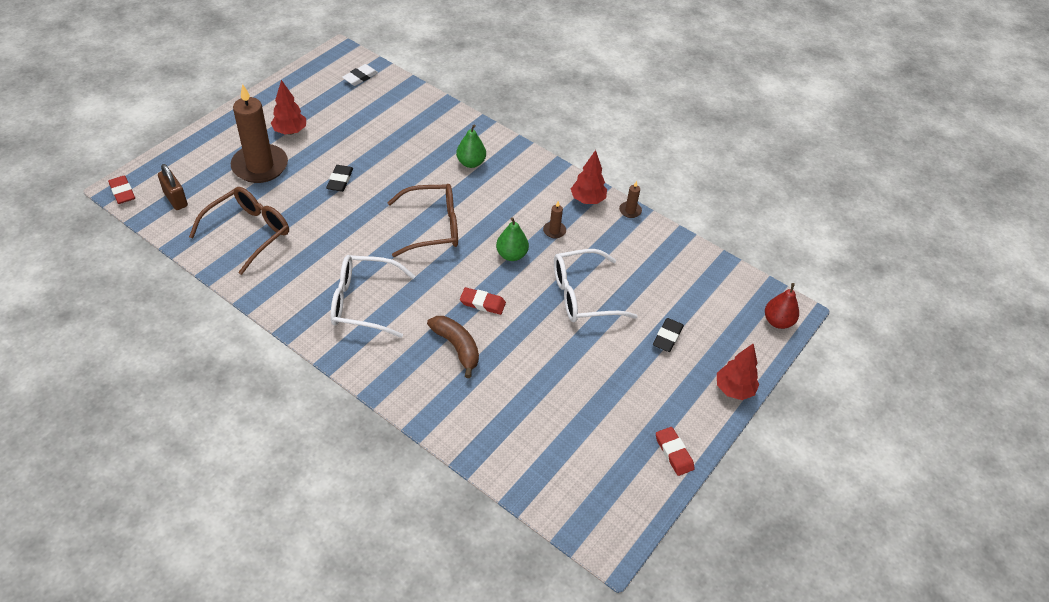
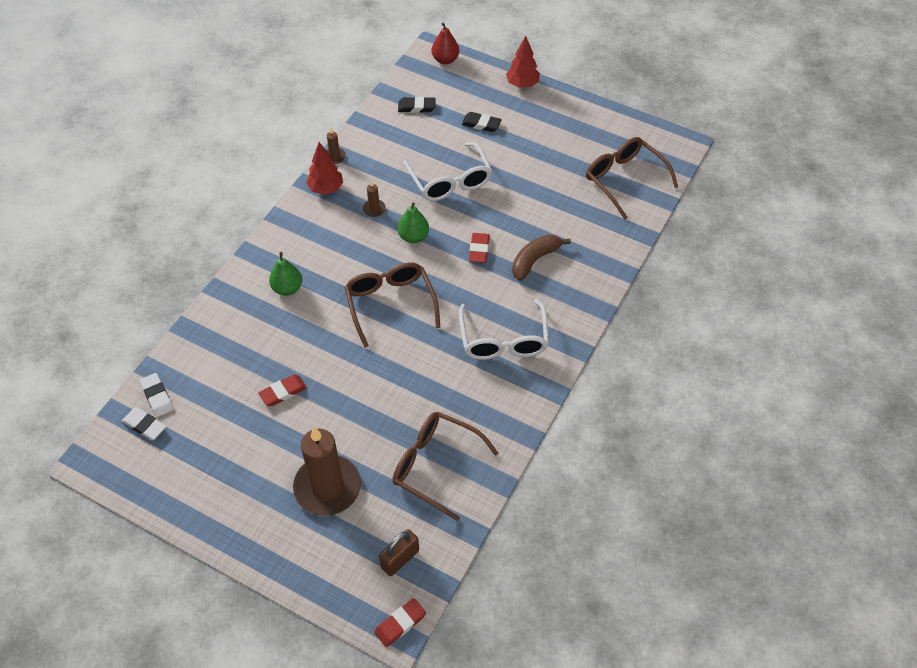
camera: 95 degrees left, 5 degrees up
(290, 131) = (260, 473): red tree -> none
(340, 180) = (337, 401): black eraser -> black eraser (416, 107)
(384, 84) = (157, 396): none -> white eraser
(559, 461) = (624, 179): none -> brown glasses
(674, 453) = (592, 115): red eraser -> red eraser (283, 392)

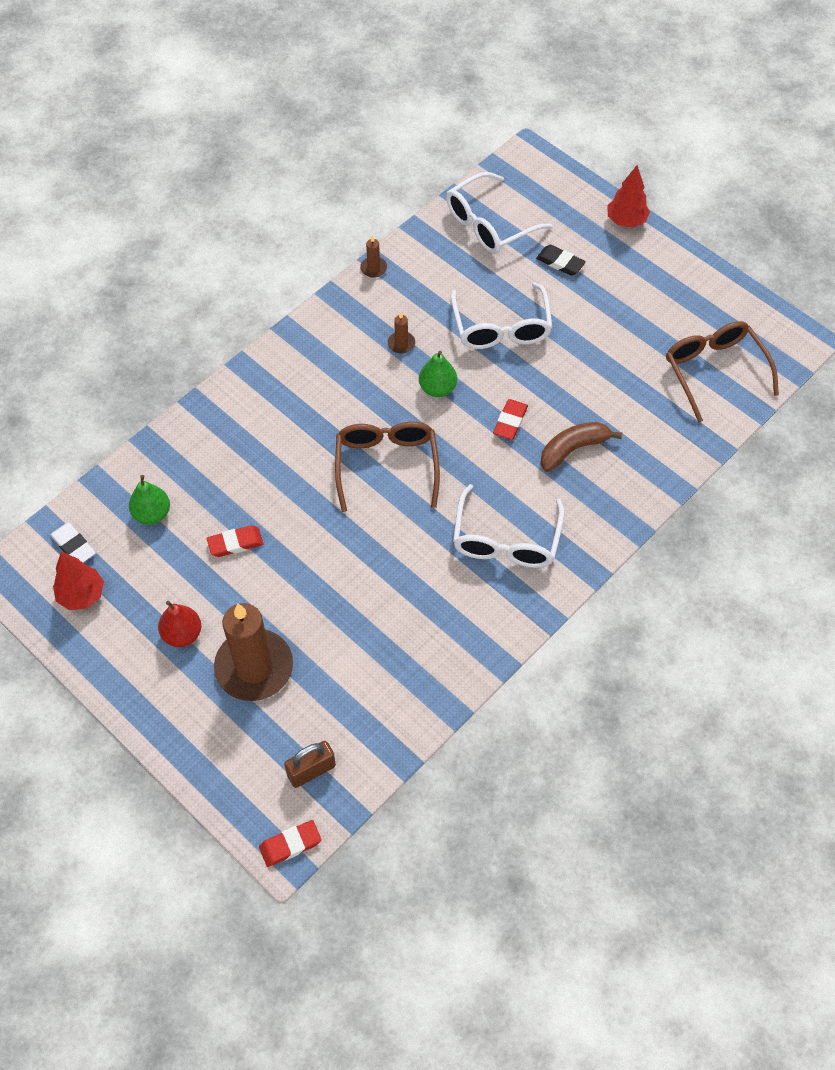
camera: 15 degrees right, 5 degrees up
(157, 396) = (96, 515): white eraser -> none
(287, 288) = (274, 419): green pear -> green pear (152, 514)
(326, 188) = (352, 306): red tree -> red tree (82, 595)
(416, 107) = (488, 224): black eraser -> white glasses
(435, 465) = (382, 672): brown glasses -> none
(445, 60) = (541, 170): red pear -> red pear (182, 634)

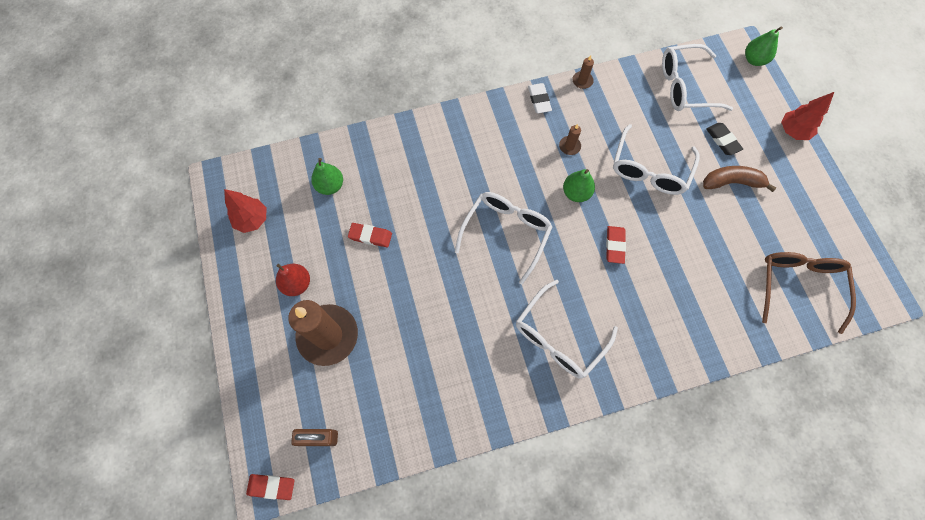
camera: 30 degrees right, 10 degrees up
(74, 546) = (268, 182): white eraser -> white eraser (539, 100)
(386, 465) = (506, 233): brown glasses -> white glasses
(510, 421) = (615, 245): red eraser -> red eraser turned 45 degrees counterclockwise
(545, 164) = (754, 60): none -> green pear
(573, 449) = (650, 292): brown banana -> brown banana (731, 182)

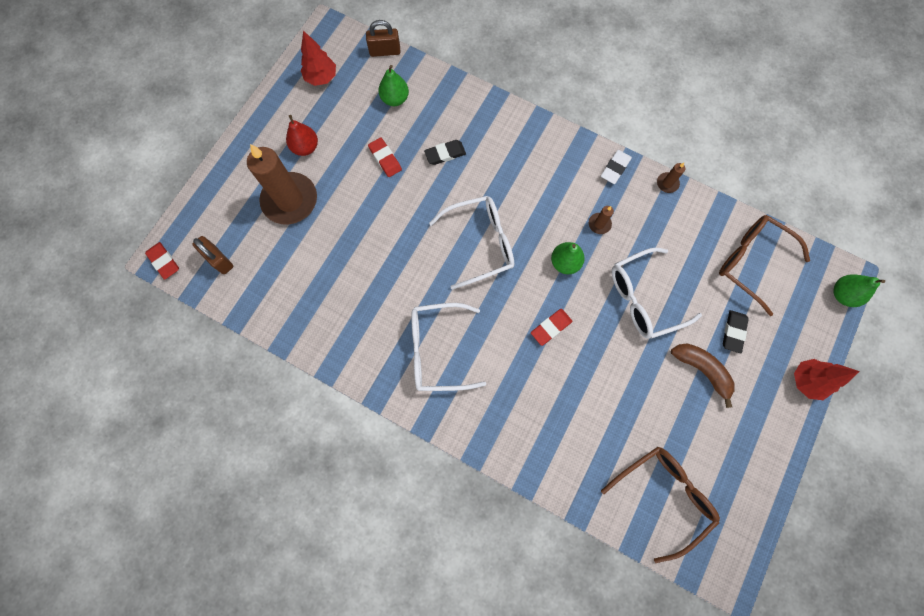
camera: 45 degrees right, 5 degrees up
(284, 157) = (385, 51): none -> brown padlock
(412, 192) = (445, 154): none -> black eraser
(684, 86) = (751, 262): white glasses -> brown glasses

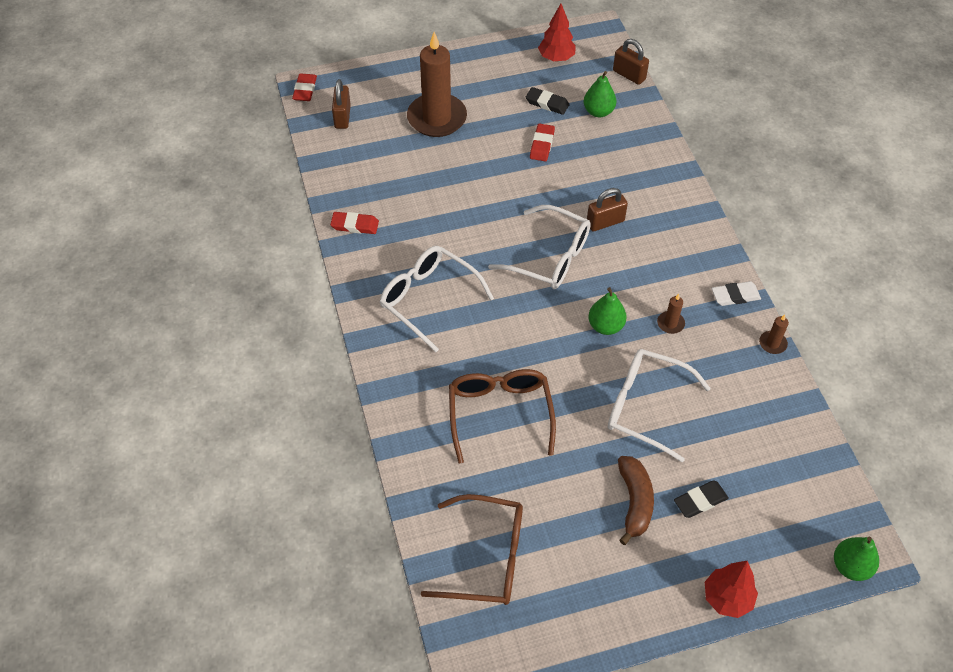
camera: 45 degrees right, 20 degrees down
(305, 147) = (489, 94): red pear -> none
(445, 154) = (595, 176): black eraser -> black eraser (547, 103)
(487, 184) = (605, 222): none -> brown padlock
(551, 327) = (537, 360): red eraser -> red eraser (355, 225)
(751, 262) = (784, 465): brown glasses -> brown glasses (499, 413)

